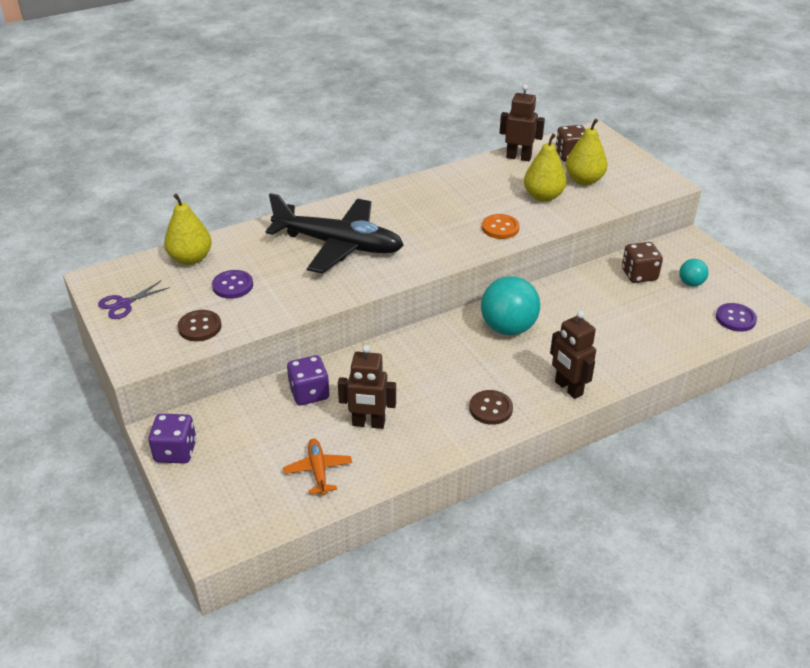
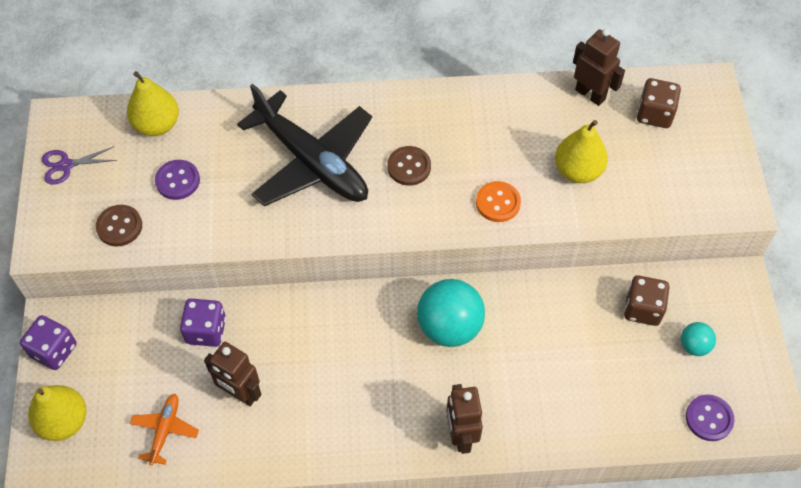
camera: 25 degrees right, 20 degrees up
(490, 409) = (367, 427): brown button -> brown button (409, 167)
(584, 180) = (643, 162): yellow pear -> yellow pear (64, 421)

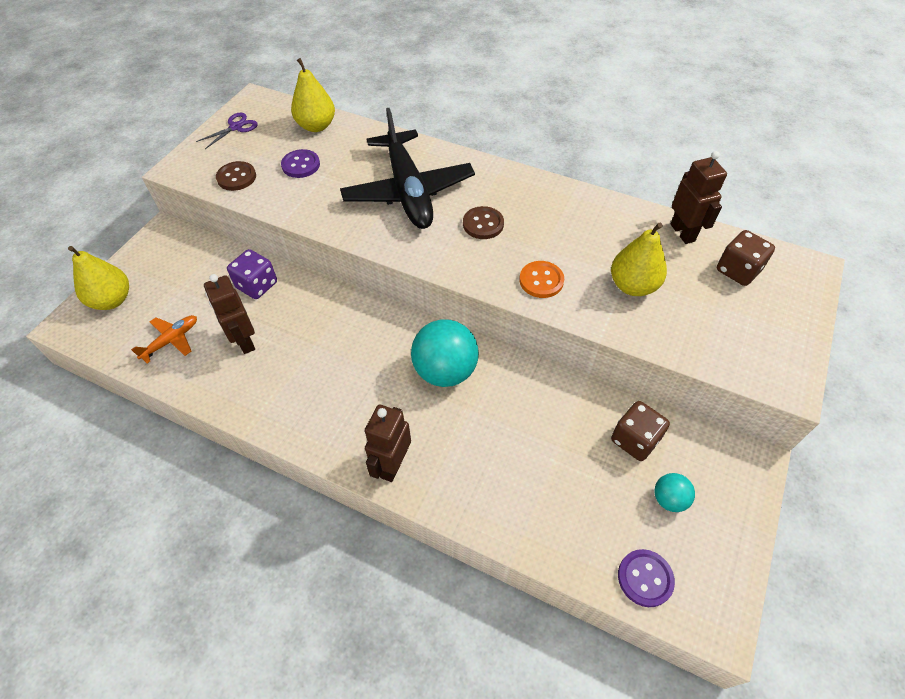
camera: 30 degrees right, 5 degrees down
(54, 350) = (147, 251): purple dice -> none
(66, 165) = (236, 127): purple scissors -> purple scissors turned 120 degrees clockwise

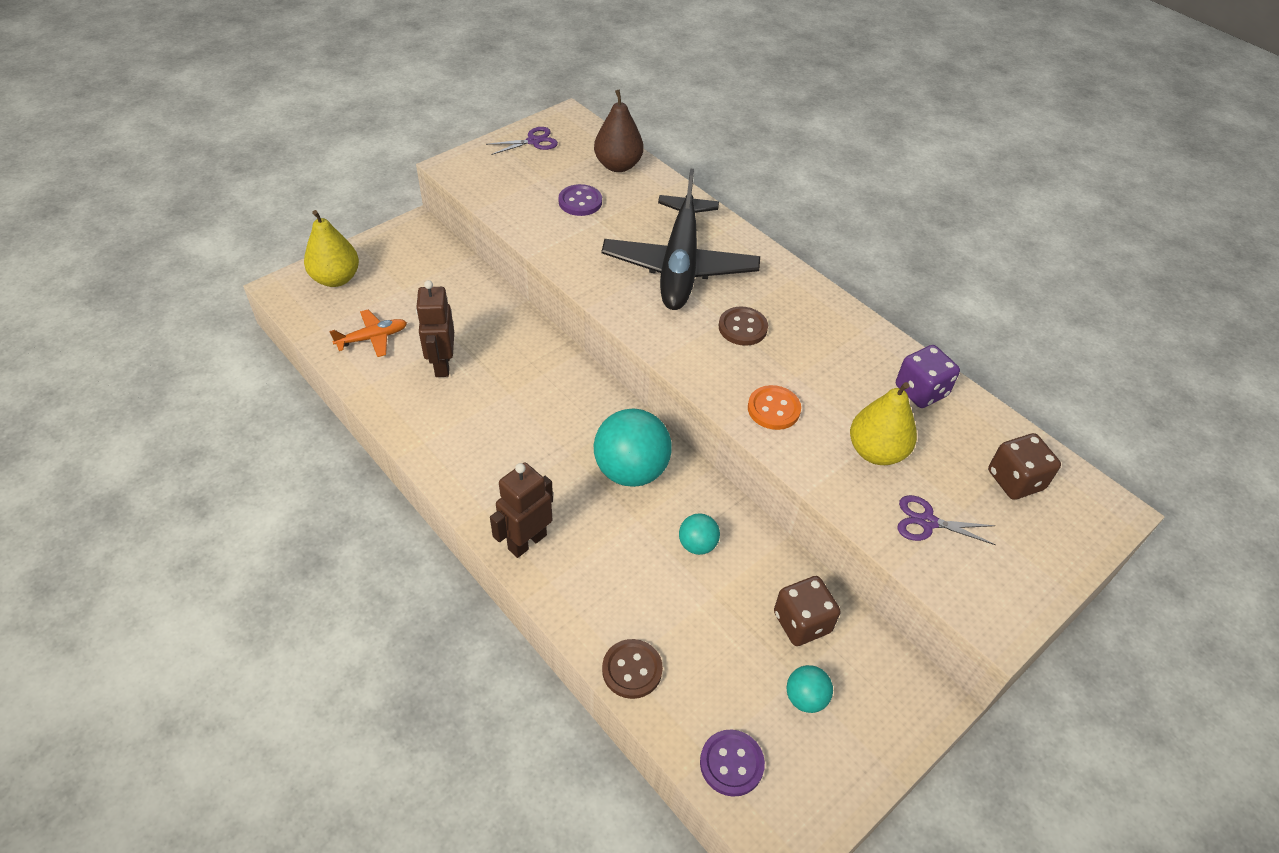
camera: 20 degrees right, 5 degrees down
(236, 177) = (508, 194): brown button -> brown button (632, 670)
(257, 285) = (482, 313): purple dice -> purple dice (921, 391)
(316, 126) = (618, 165): yellow pear -> brown pear
(527, 410) = (697, 544): none -> turquoise ball
(682, 232) = (973, 415): brown robot -> none
(698, 326) = (927, 522): none -> purple scissors

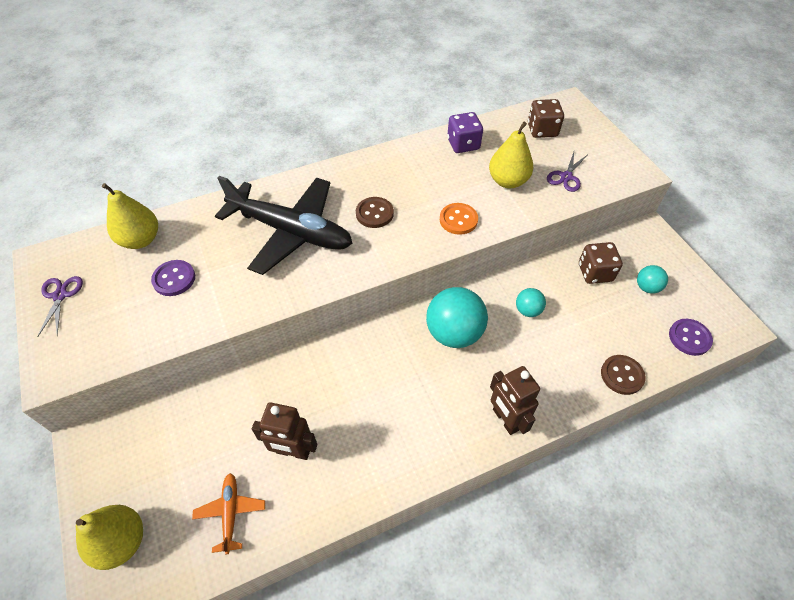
camera: 70 degrees left, 5 degrees up
(618, 165) = (141, 240): brown pear -> yellow pear

